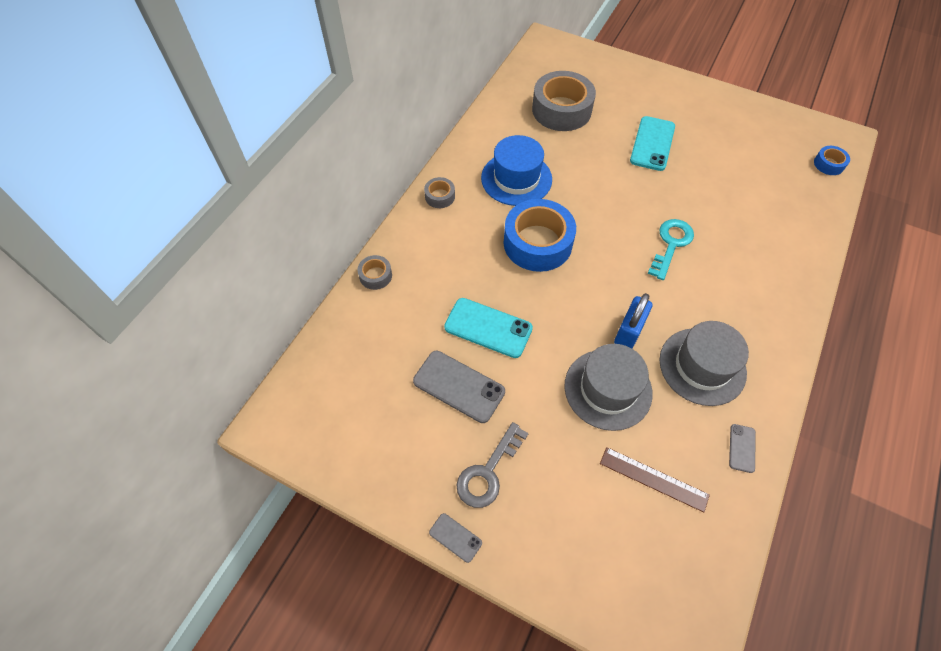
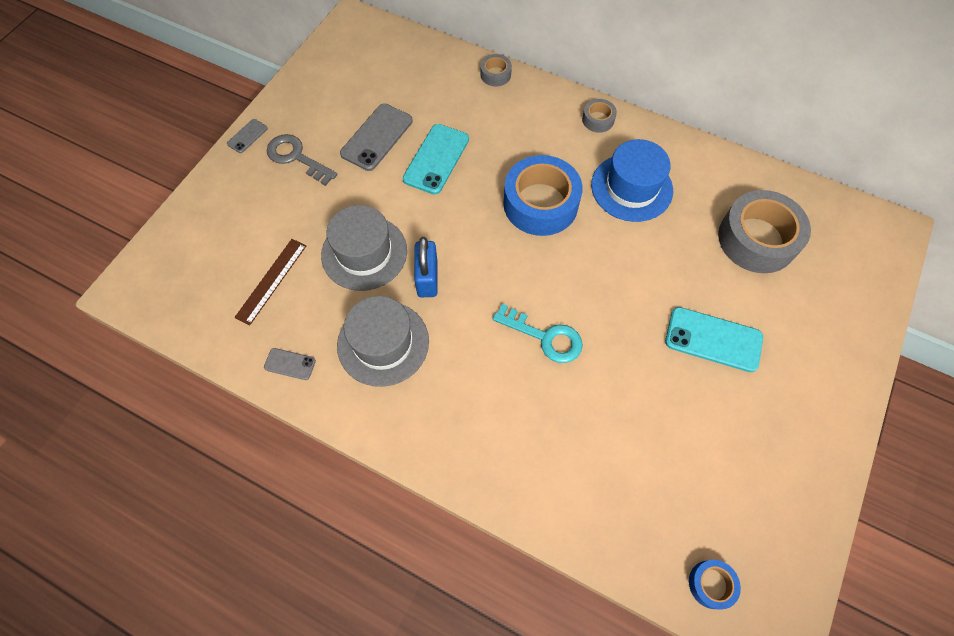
camera: 90 degrees right, 5 degrees up
(628, 332) = (427, 278): blue padlock -> blue padlock turned 60 degrees clockwise

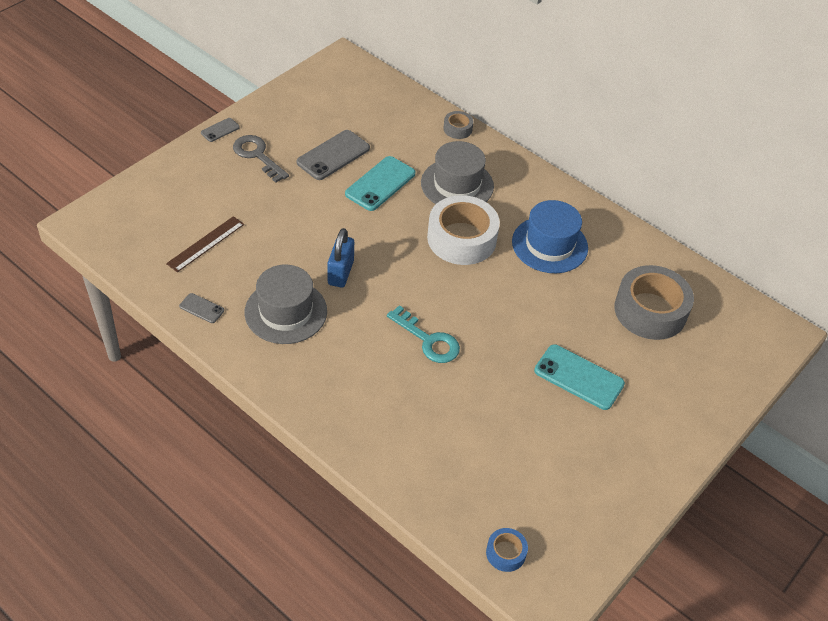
camera: 10 degrees right, 15 degrees down
(364, 253) = (292, 241): grey hat -> grey hat (457, 184)
(540, 203) = (461, 239): blue tape -> white tape
(598, 120) = (539, 185): grey tape -> none

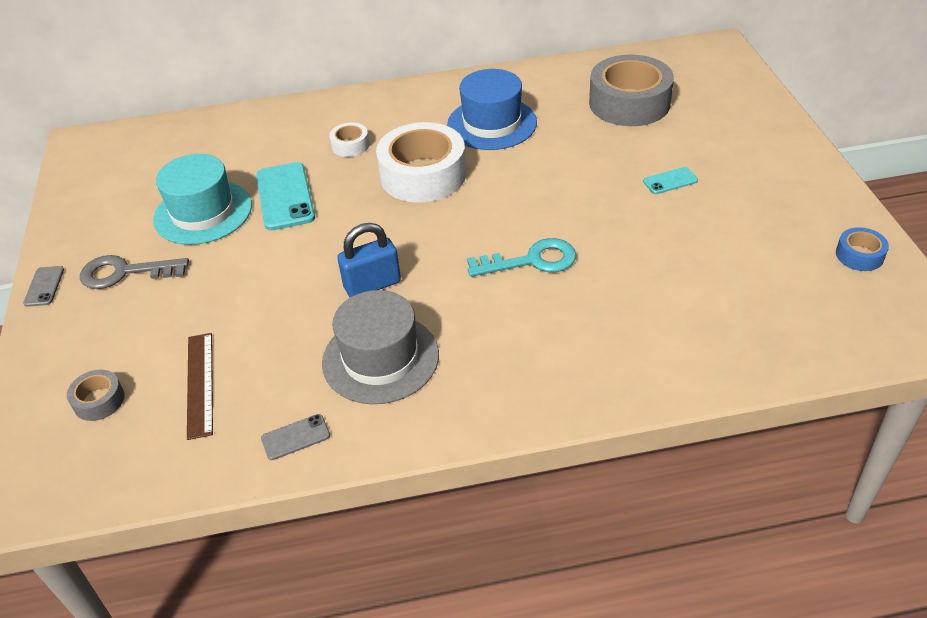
camera: 45 degrees left, 5 degrees down
(333, 155) = (203, 212): grey phone -> turquoise hat
(340, 272) = (372, 285): blue padlock -> blue padlock turned 75 degrees counterclockwise
(457, 129) = (280, 112): grey tape -> grey tape (99, 401)
(457, 184) = (350, 145): grey hat -> white tape
(505, 553) = (856, 335): blue tape -> blue tape (859, 255)
(578, 377) = (670, 181): turquoise phone -> turquoise phone, size x0.51

